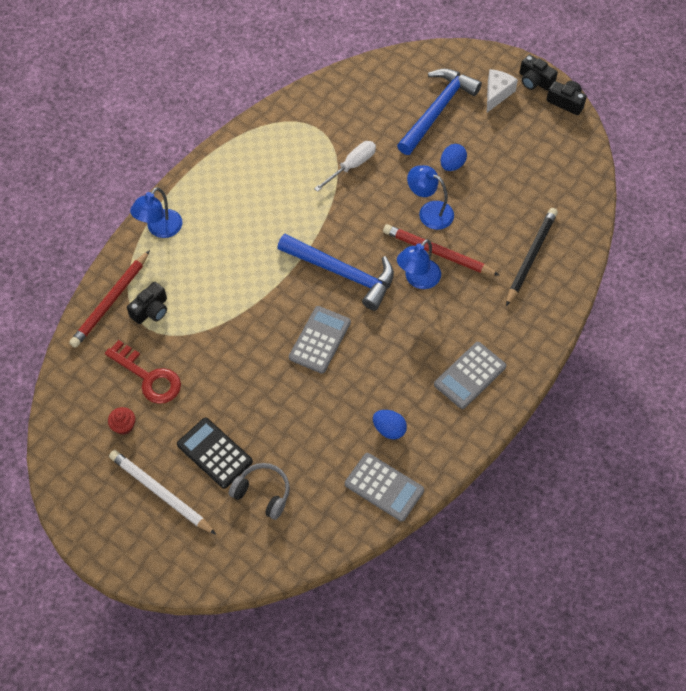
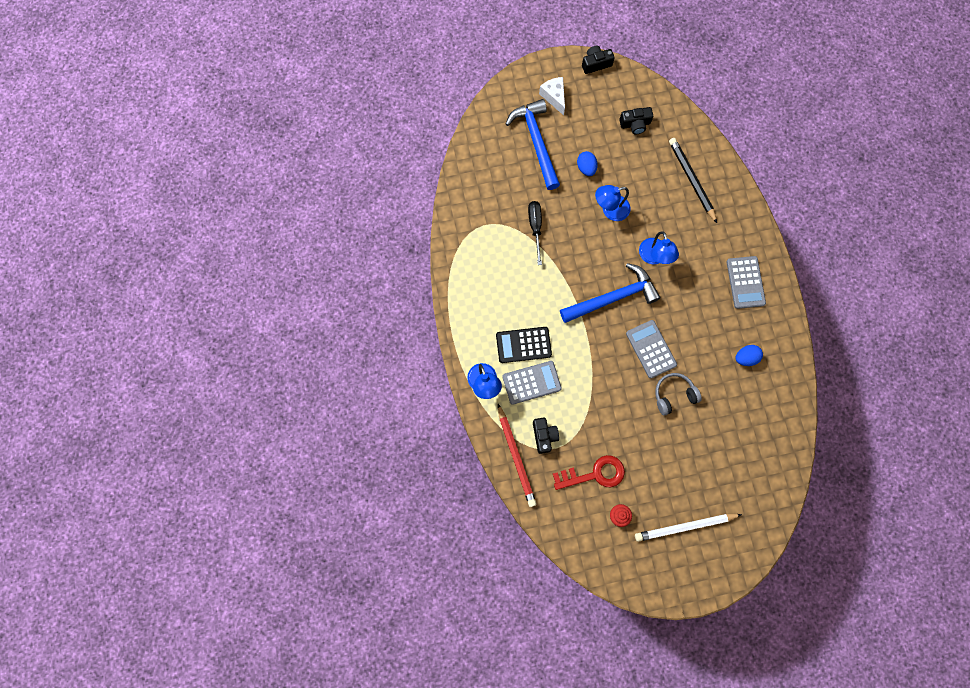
camera: 50 degrees left, 15 degrees up
(214, 453) = (682, 473): black calculator -> black calculator (523, 345)
(263, 493) = (732, 465): grey headphones -> grey headphones (673, 395)
(351, 166) = (535, 227): white screwdriver -> black screwdriver
(384, 487) = (781, 391): grey calculator -> grey calculator (531, 382)
(437, 253) = (644, 230): red pencil -> none
(535, 81) = (563, 67): black camera -> black camera (635, 124)

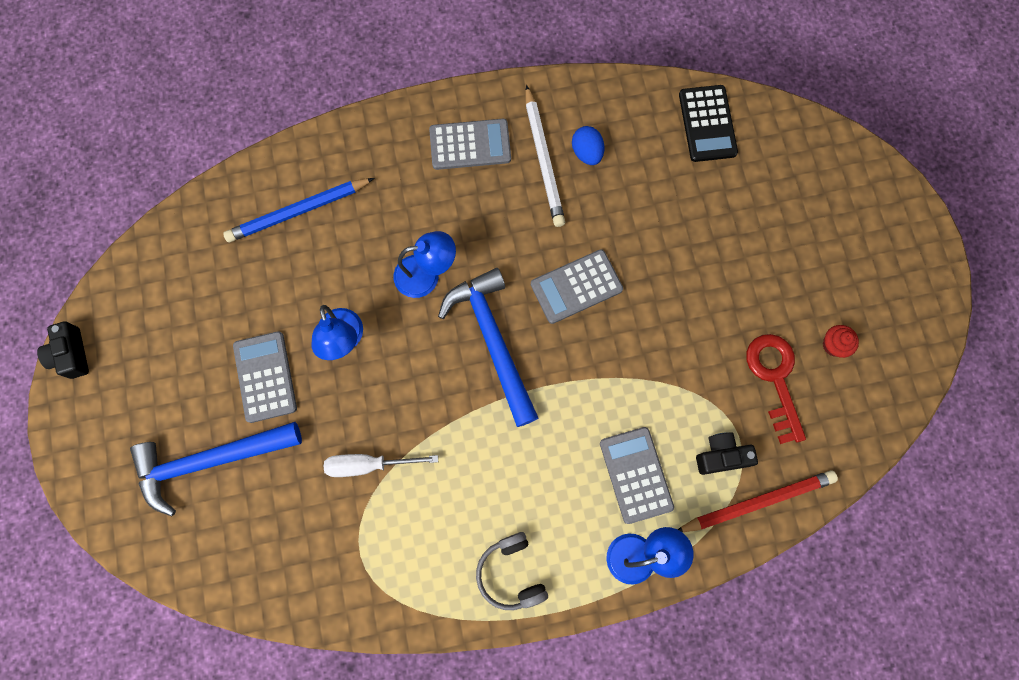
camera: 90 degrees left, 0 degrees up
(523, 345) = (573, 487): black calculator -> black calculator (707, 124)
(535, 227) = (369, 465): black screwdriver -> white screwdriver
(554, 97) = (127, 428): white cheese -> none
(586, 168) = (265, 377): blue egg -> grey calculator
(635, 124) = (192, 294): black camera -> none
(673, 395) = (647, 257): grey headphones -> grey headphones (511, 573)
(685, 527) = (841, 252): white pencil -> white pencil (543, 160)
(691, 180) = (298, 212): black pencil -> blue pencil

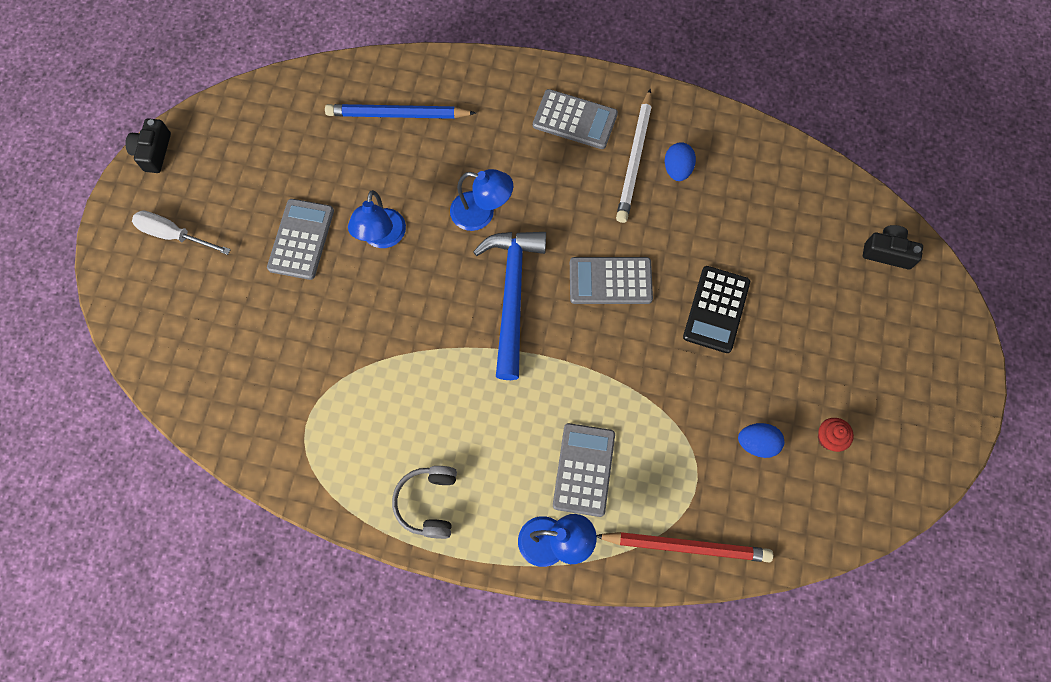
camera: 25 degrees right, 5 degrees down
(210, 460) = (221, 288): blue hammer -> none
(369, 465) = (351, 352): white screwdriver -> white screwdriver (174, 235)
(707, 124) = (802, 190): black calculator -> black calculator (716, 309)
(721, 456) = (672, 489): black camera -> black camera (887, 252)
(775, 379) = (757, 443): red key -> blue egg

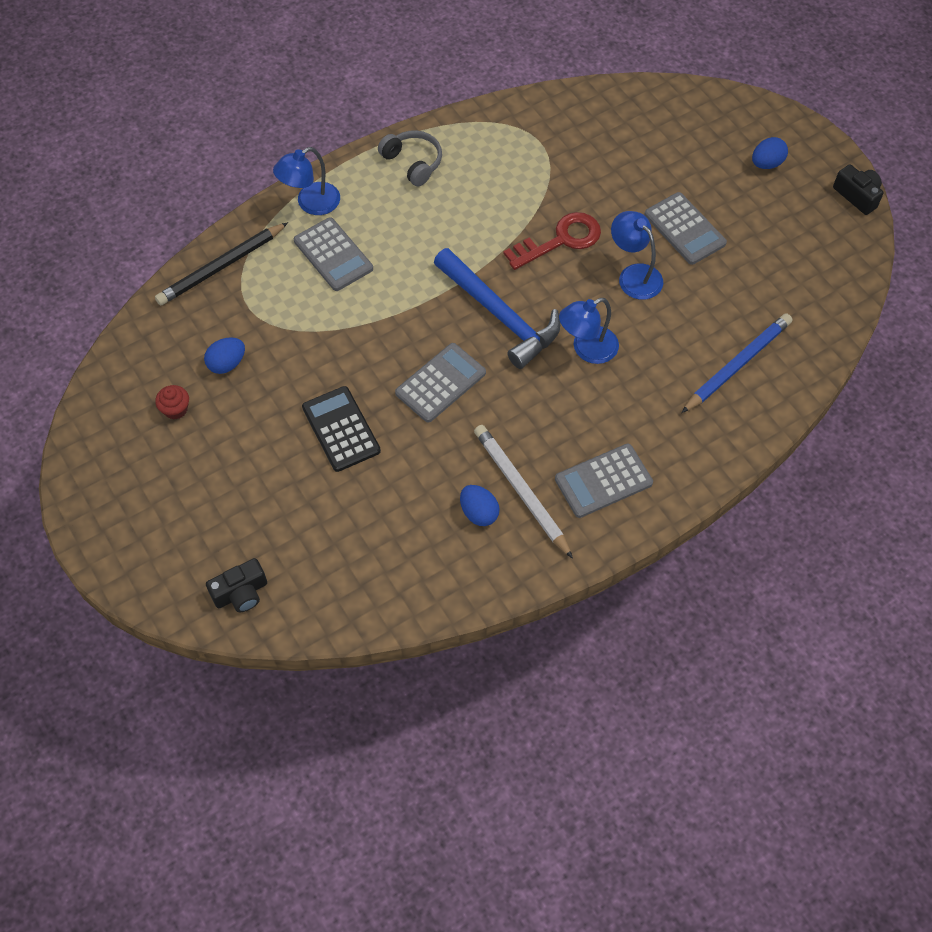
camera: 135 degrees right, 10 degrees down
(174, 235) = (766, 164): white screwdriver -> blue egg
(398, 315) = (560, 240): none -> red key
(686, 546) = (221, 267): red pencil -> black pencil

